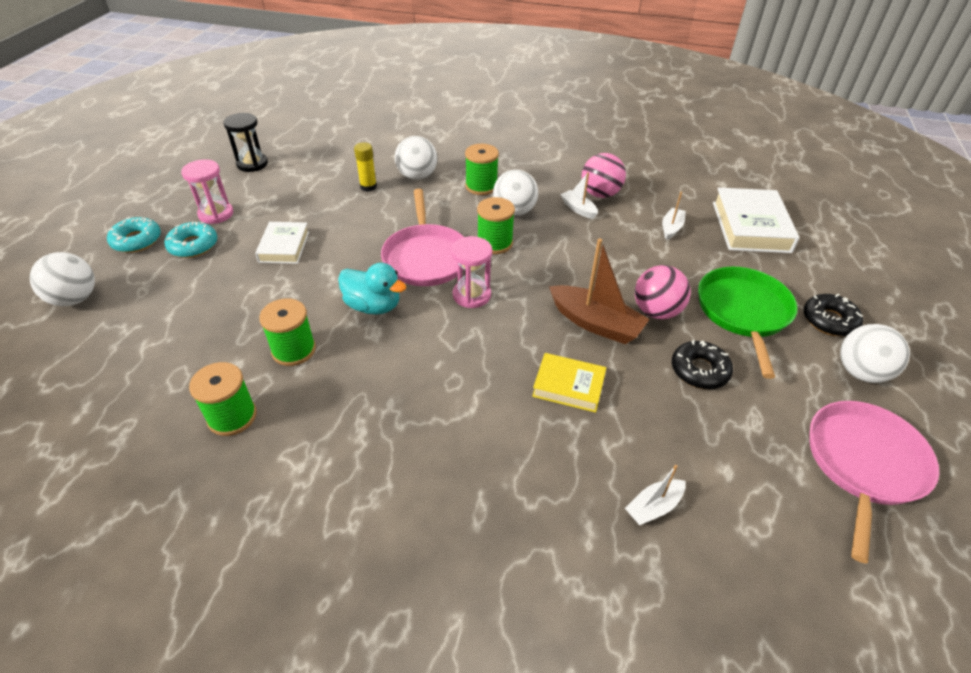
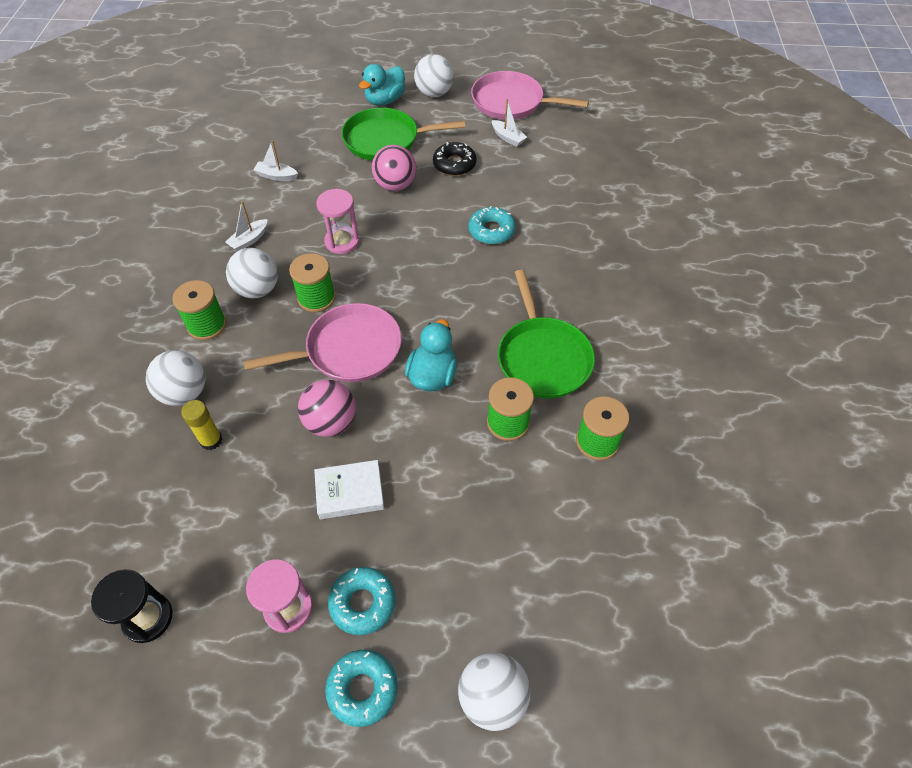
camera: 100 degrees left, 10 degrees up
(358, 394) = (543, 358): none -> green pan
(471, 295) = (400, 303): pink hourglass -> pink hourglass (342, 242)
(568, 386) = (491, 231): yellow book -> turquoise donut
(595, 323) = (418, 219): brown boat -> none
(600, 194) = (219, 225): pink ball -> pink ball (331, 422)
(653, 507) = (577, 186): white boat -> white boat (508, 138)
(751, 227) = (269, 129): white book -> none
(829, 320) = (385, 100): black donut -> turquoise duck

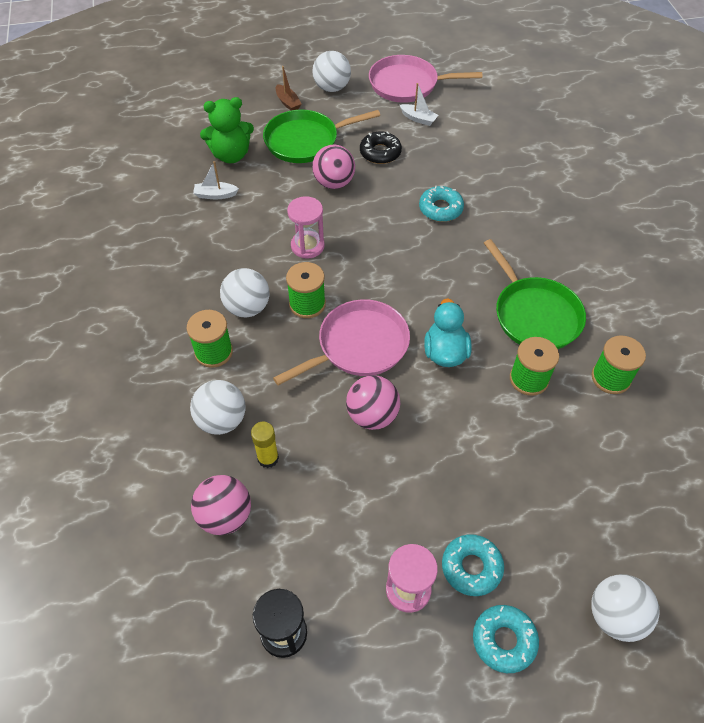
camera: 15 degrees left, 0 degrees up
(145, 487) = (225, 516): none -> pink ball
(249, 240) = (217, 262): white boat -> none
(308, 141) = (231, 155): none -> green teddy bear
(350, 492) = (417, 474): white book -> none
(385, 100) = (288, 102): turquoise duck -> brown boat

